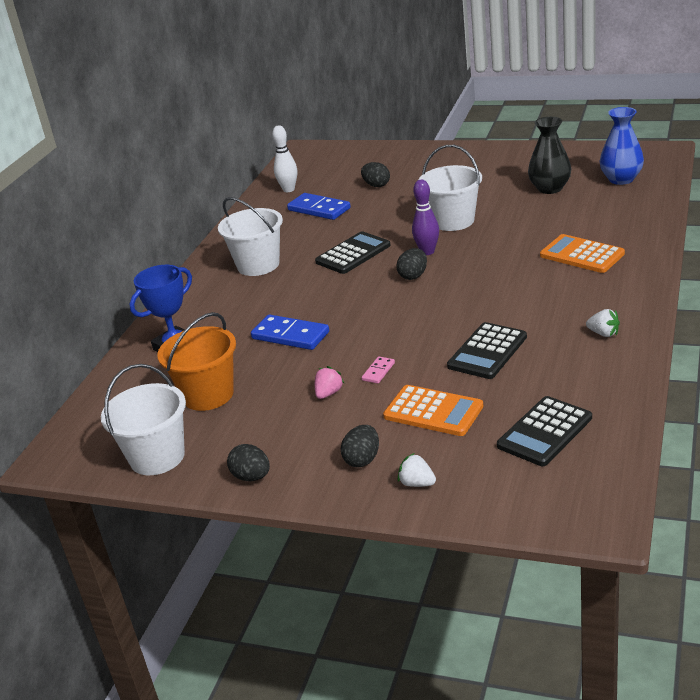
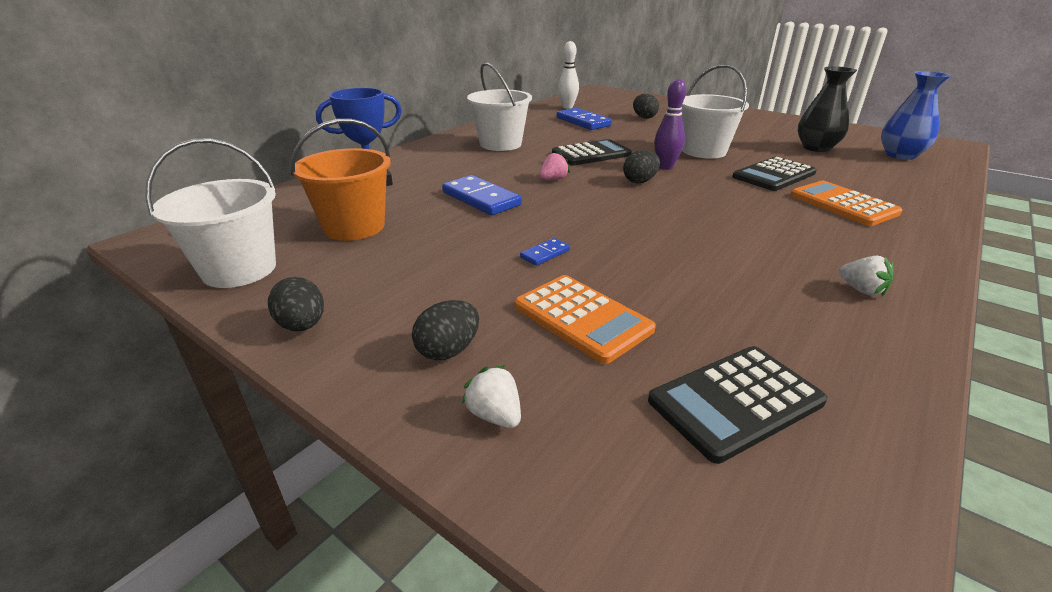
camera: 15 degrees right, 0 degrees up
(328, 393) = (473, 260): pink strawberry -> pink strawberry (553, 179)
(378, 371) = (545, 254): pink domino -> blue domino
(487, 352) = (690, 269): black calculator -> black calculator (774, 175)

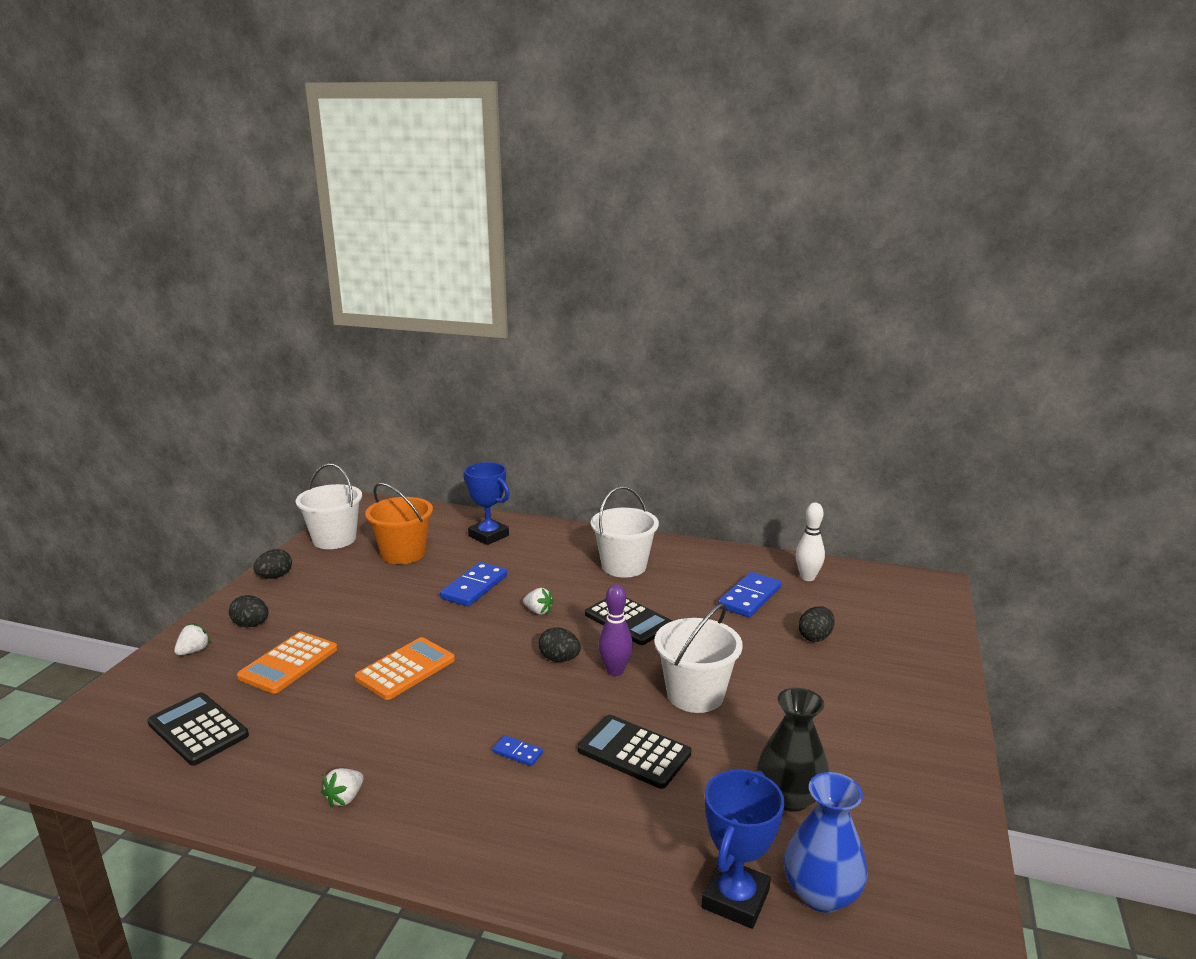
camera: 70 degrees right, 10 degrees down
(545, 254) = (379, 634): blue domino -> blue domino (517, 752)
(553, 179) = (538, 611): pink strawberry -> white strawberry
(843, 204) = (557, 805): orange calculator -> orange calculator (405, 669)
(916, 172) = (735, 899): none -> blue trophy

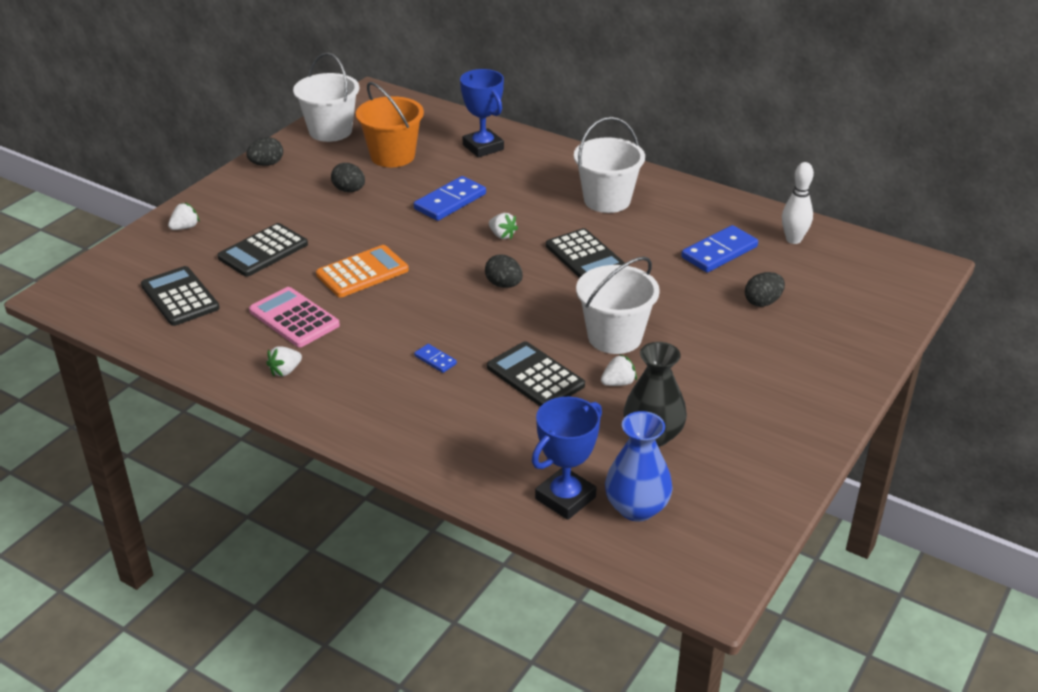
camera: 15 degrees right, 15 degrees up
(251, 625) = (237, 210): black egg -> black egg (349, 190)
(289, 663) = (263, 251): orange calculator -> black calculator
(341, 732) = (294, 318): none -> pink calculator
(615, 671) = (550, 304): purple bowling pin -> none
(723, 743) = (618, 383): none -> white strawberry

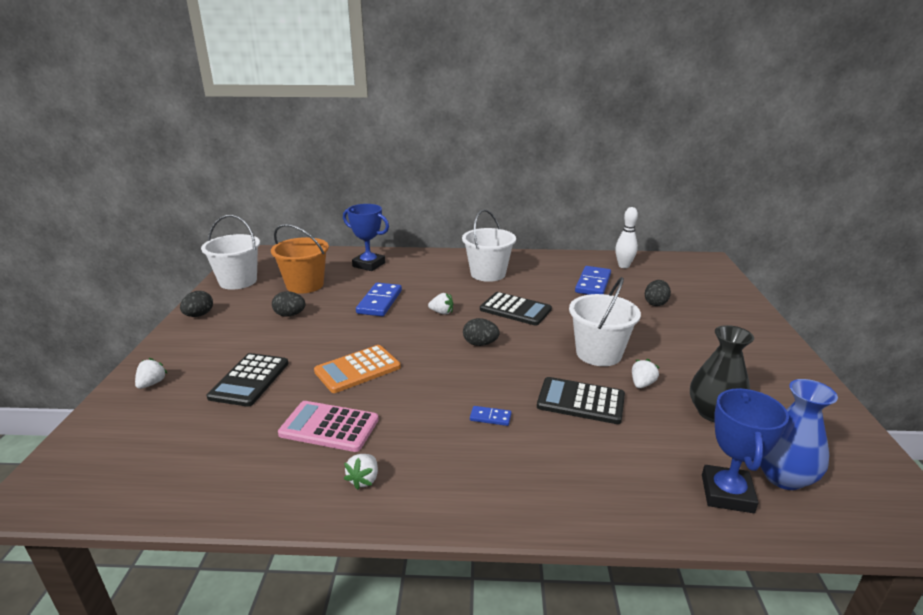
camera: 30 degrees left, 10 degrees down
(180, 297) = (191, 448): black calculator -> none
(362, 272) = (358, 369): orange calculator -> orange calculator turned 150 degrees counterclockwise

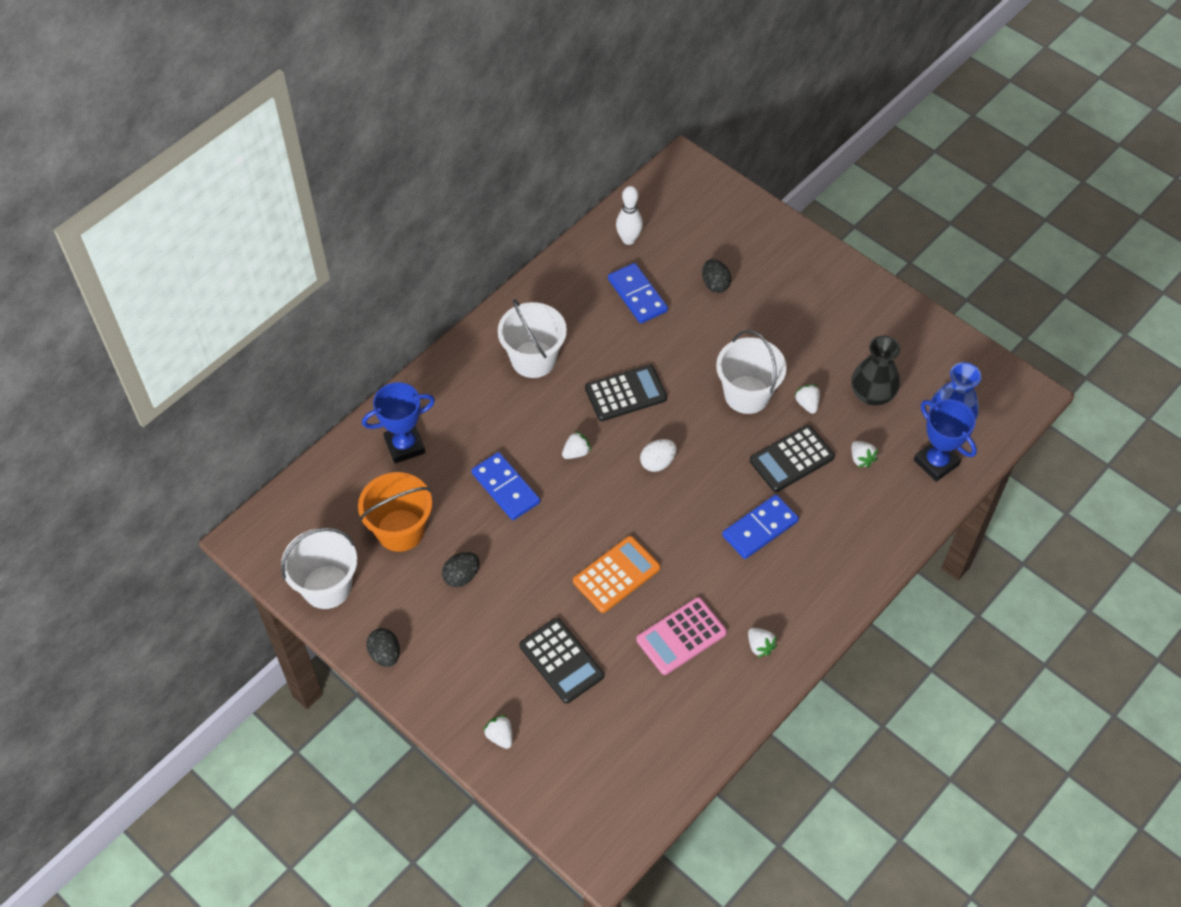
camera: 50 degrees left, 30 degrees up
(358, 369) = (616, 574): orange calculator -> orange calculator turned 135 degrees counterclockwise
(480, 344) = (657, 462): black egg -> white egg
(490, 417) = (760, 528): blue domino -> blue domino, size x2.02
(645, 440) = (861, 459): none -> white strawberry

